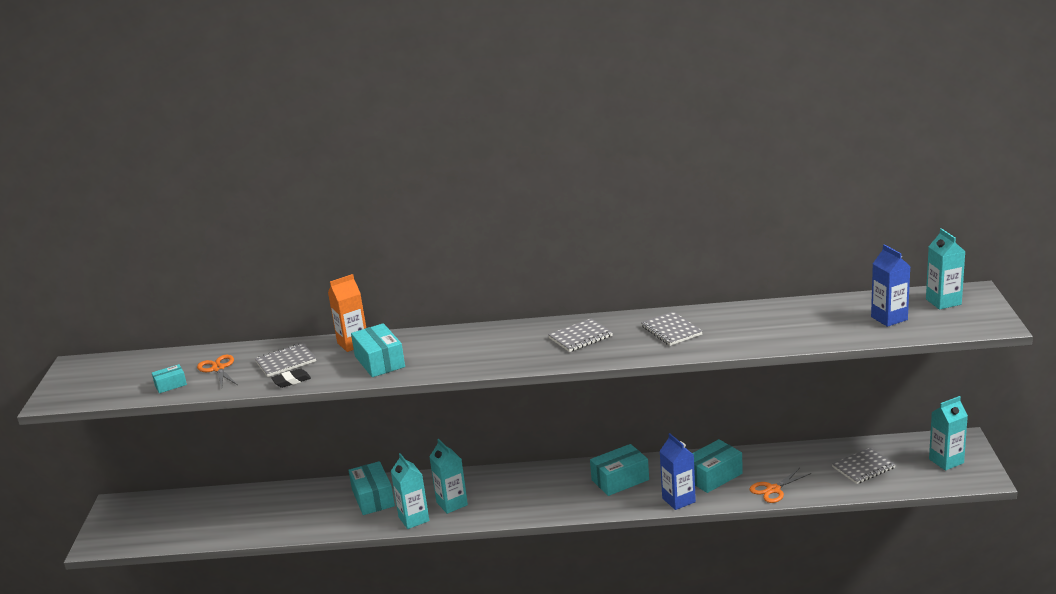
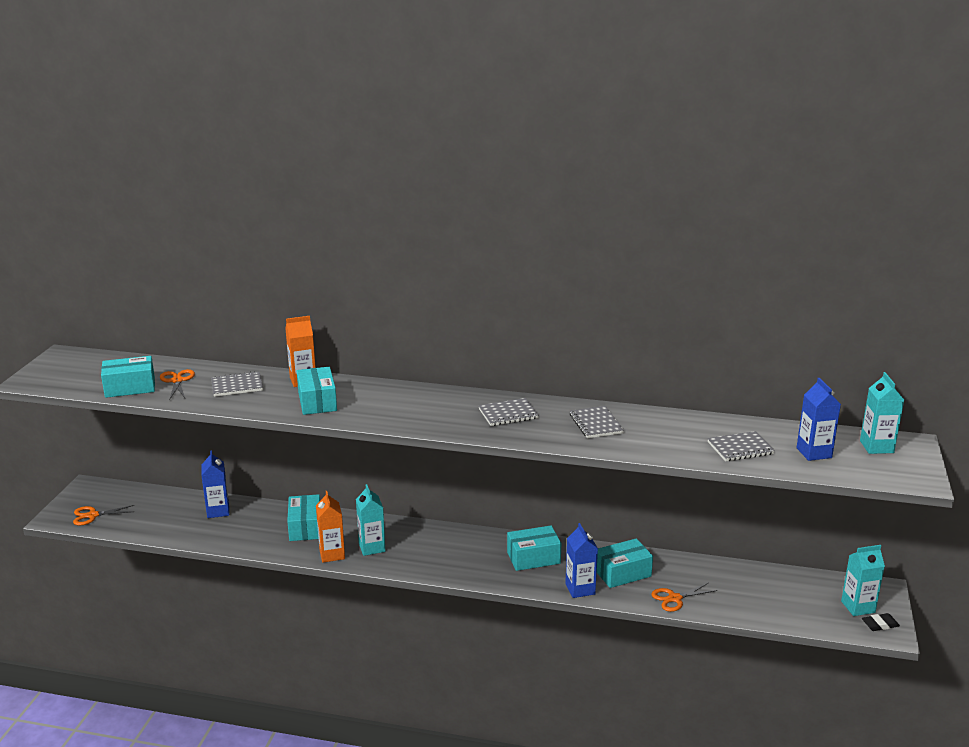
camera: 10 degrees right, 0 degrees up
(136, 533) = (93, 515): none -> orange scissors
(170, 385) = (130, 387): turquoise box -> turquoise box, size x1.82
(272, 501) = (218, 511): none -> blue carton
(291, 381) = (232, 404): black eraser -> black eraser (880, 625)
(414, 519) = (332, 554): turquoise carton -> orange carton
(863, 467) = (772, 596): grey notebook -> grey notebook (740, 448)

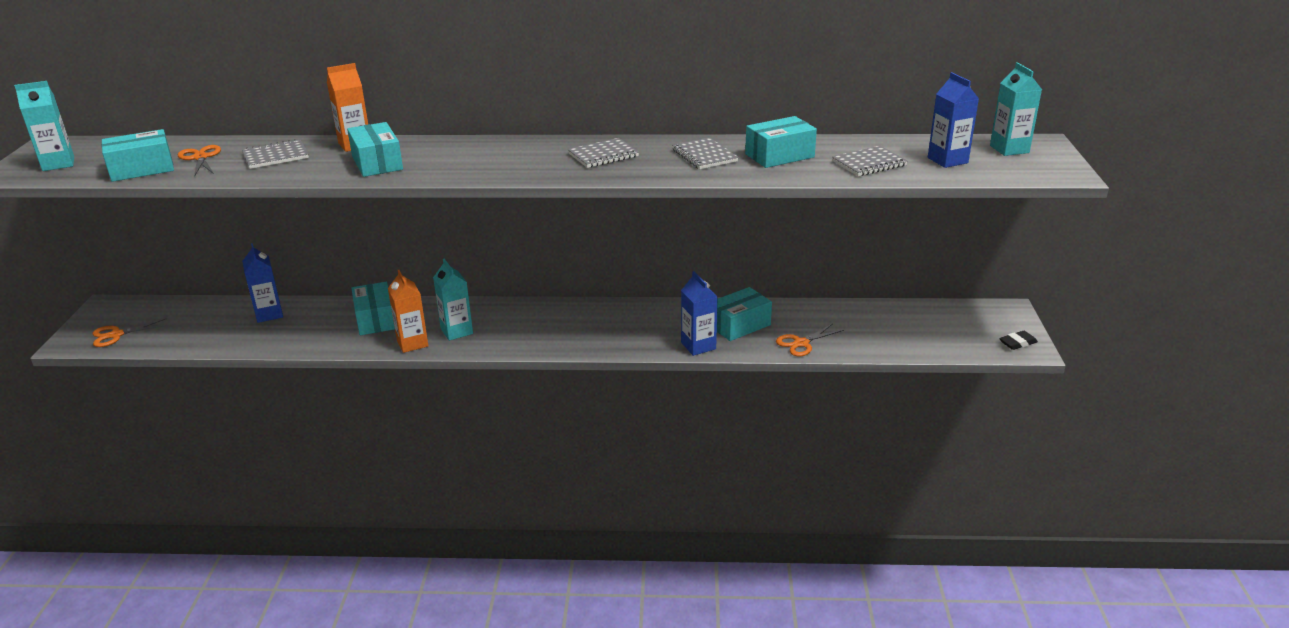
camera: 10 degrees left, 5 degrees up
(533, 558) = (639, 321): turquoise box -> turquoise box (779, 155)
(858, 607) = (990, 329): turquoise carton -> turquoise carton (58, 164)

